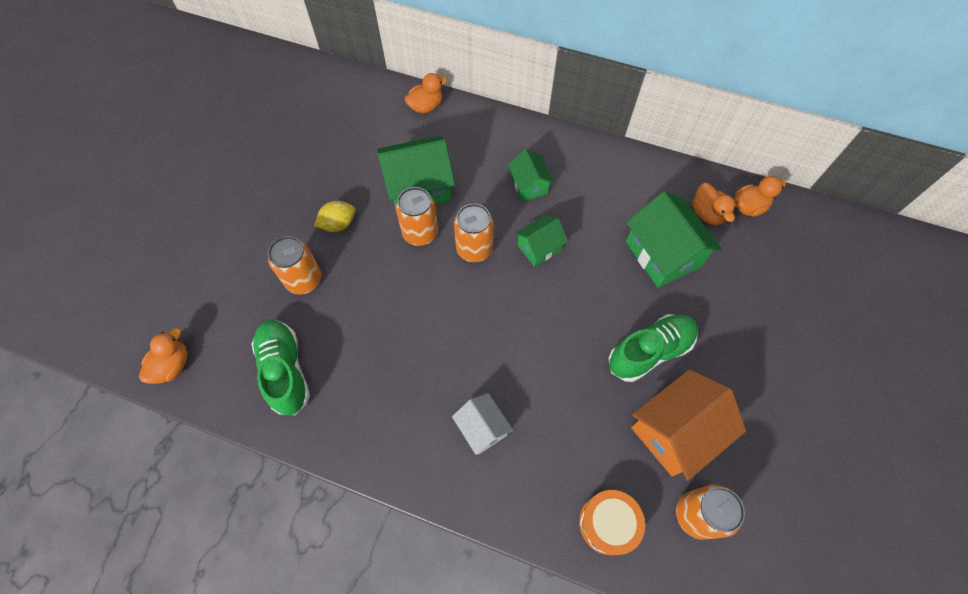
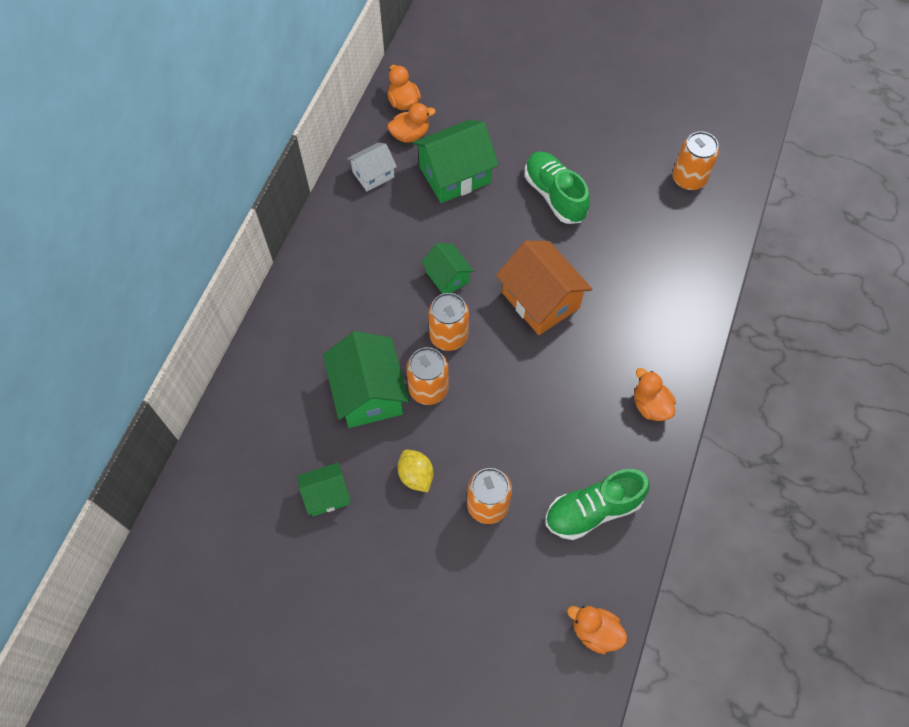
camera: 90 degrees left, 0 degrees up
(426, 106) = (248, 390): orange duck -> orange duck (650, 405)
(482, 428) = (635, 328): white house -> white house (373, 174)
(529, 185) = (370, 284): green house -> green house (326, 495)
(608, 523) = (703, 238): orange drum -> none
(675, 431) = (624, 185): orange house -> orange house (540, 300)

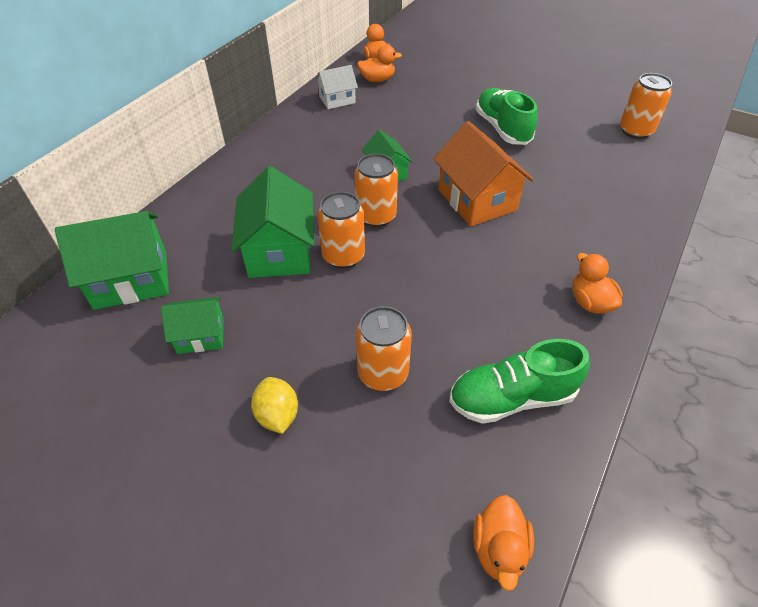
camera: 10 degrees right, 15 degrees down
(416, 475) = (307, 331): yellow lemon -> yellow lemon (277, 415)
(455, 175) = (411, 107): green house -> green house (131, 279)
(595, 631) = (499, 549): orange duck -> orange duck turned 120 degrees counterclockwise

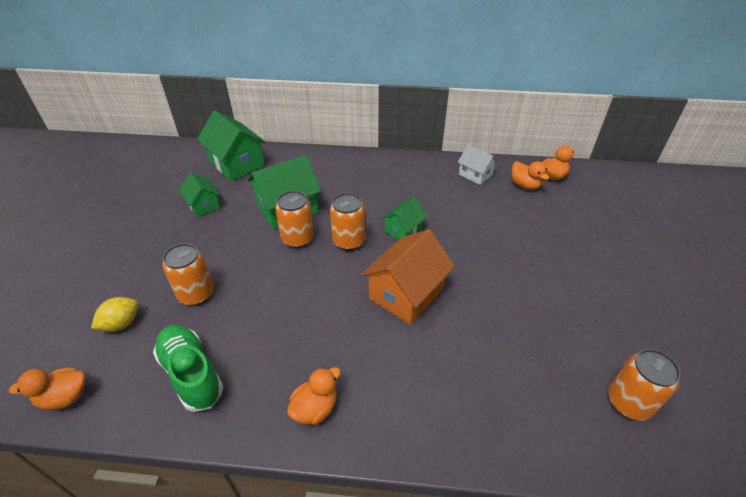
camera: 65 degrees right, 5 degrees down
(277, 415) = (152, 257): yellow lemon -> yellow lemon (121, 323)
(502, 129) = (526, 284): green shoe -> none

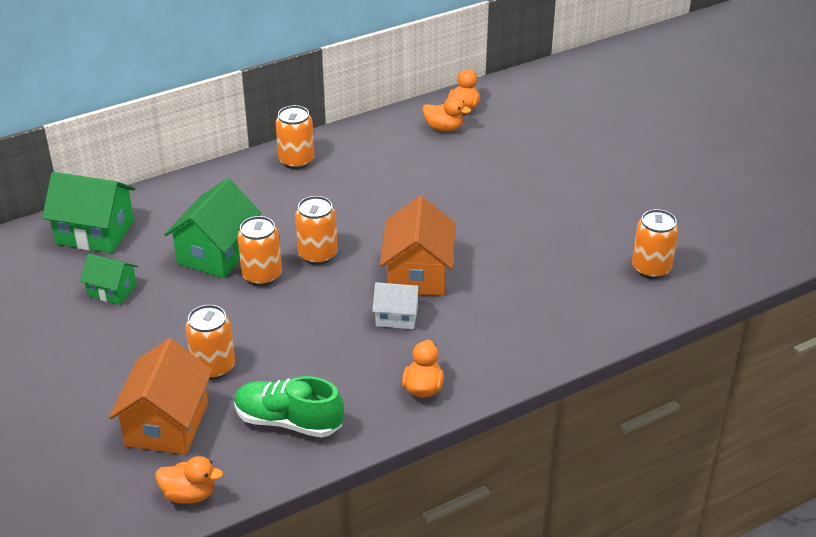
camera: 35 degrees left, 5 degrees down
(65, 397) = (189, 494): orange duck -> orange duck turned 120 degrees counterclockwise
(121, 323) = (167, 424): yellow lemon -> orange house
(399, 167) = (296, 160): none -> orange can
(403, 230) = (363, 221): green house -> none
(475, 174) = (385, 136): white house -> white house (396, 316)

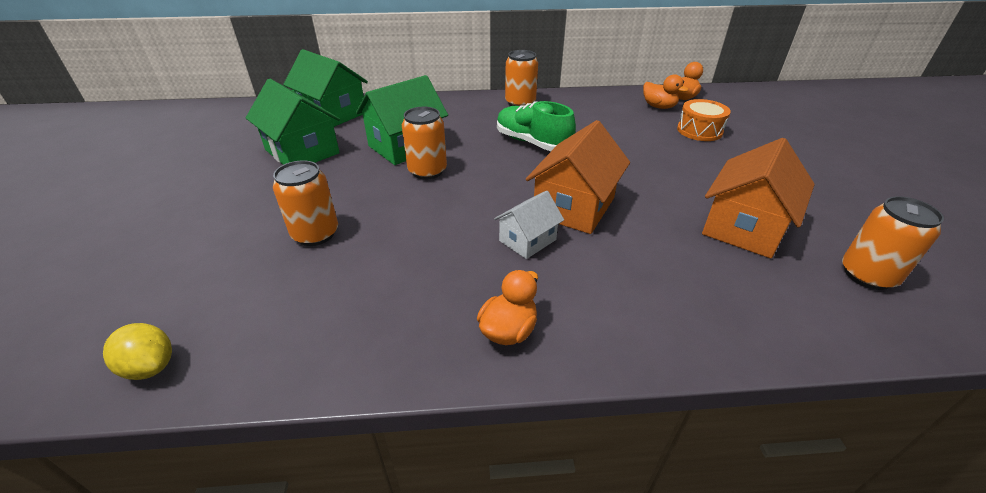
camera: 25 degrees right, 0 degrees up
(112, 290) = (302, 151): green house -> green house, size x1.74
(167, 424) = (220, 275): orange house -> orange house (744, 227)
(189, 494) = (151, 367): orange duck -> yellow lemon
(288, 421) = (331, 316): green shoe -> green shoe (532, 143)
(317, 254) = (488, 167): orange can -> none
(396, 316) = (527, 240): white house -> white house turned 75 degrees counterclockwise
(494, 152) = (699, 131): none -> orange drum

